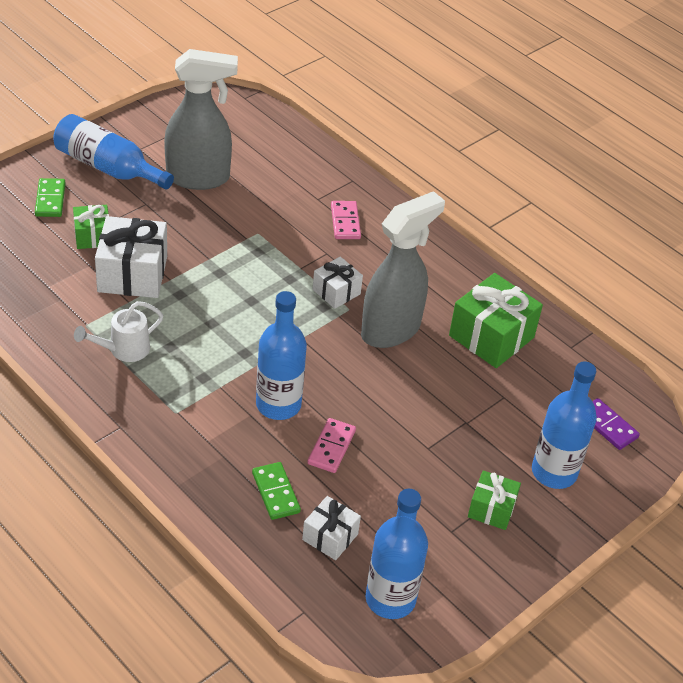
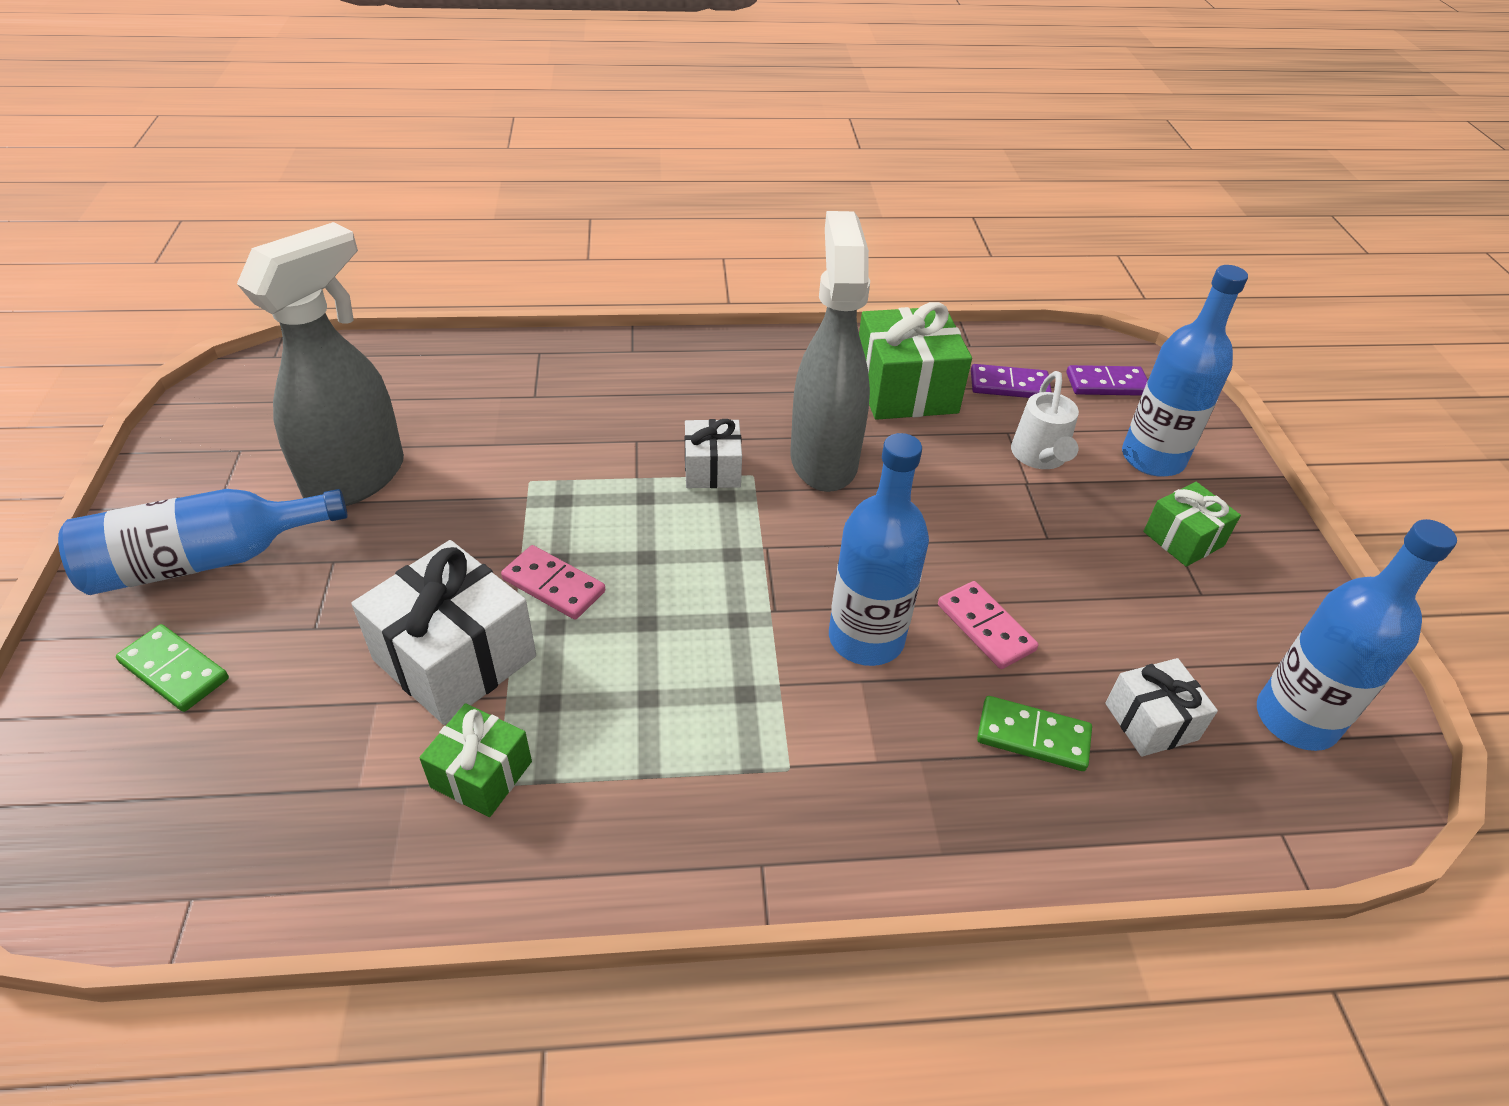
camera: 50 degrees left, 0 degrees up
(92, 236) = (320, 662): green gift -> green gift (481, 774)
(123, 350) = (600, 762): white watering can -> white watering can (1039, 457)
(345, 222) = (601, 396): pink domino -> pink domino (553, 585)
(551, 380) = (1009, 385): none -> purple domino

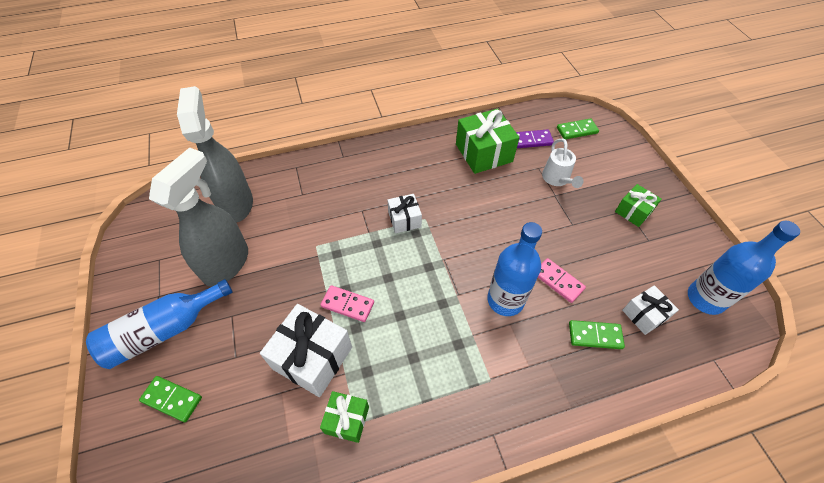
camera: 10 degrees left, 10 degrees up
(823, 459) = (456, 202): grey spray bottle -> grey spray bottle (236, 203)
(1107, 384) = (577, 130): purple domino -> green domino
(1152, 458) = (608, 169): blue bottle -> none

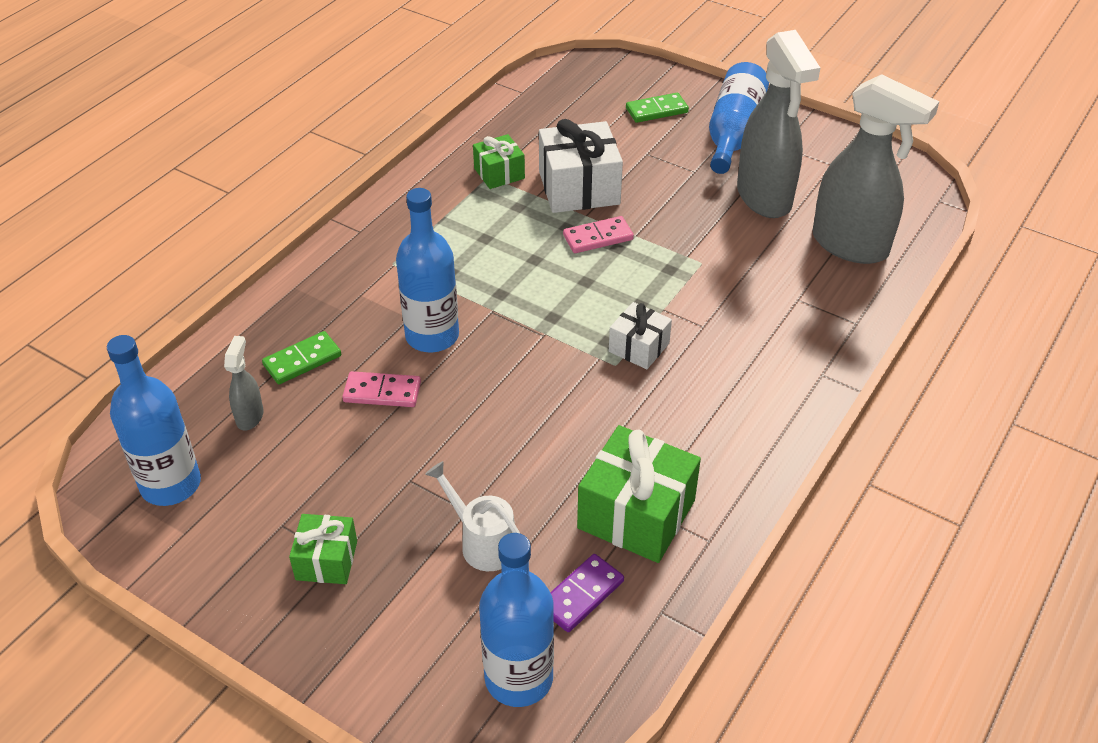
camera: 140 degrees right, 10 degrees down
(577, 130) = (519, 678): green domino -> blue bottle
(644, 315) = (250, 416): white gift -> grey spray bottle

